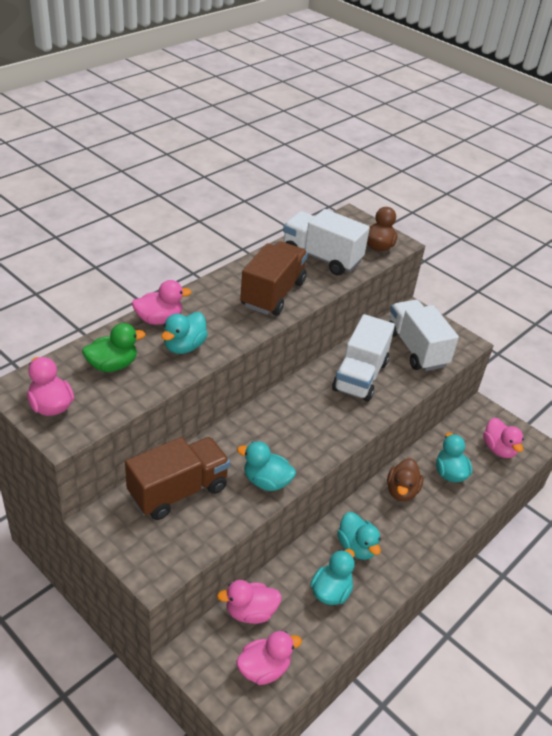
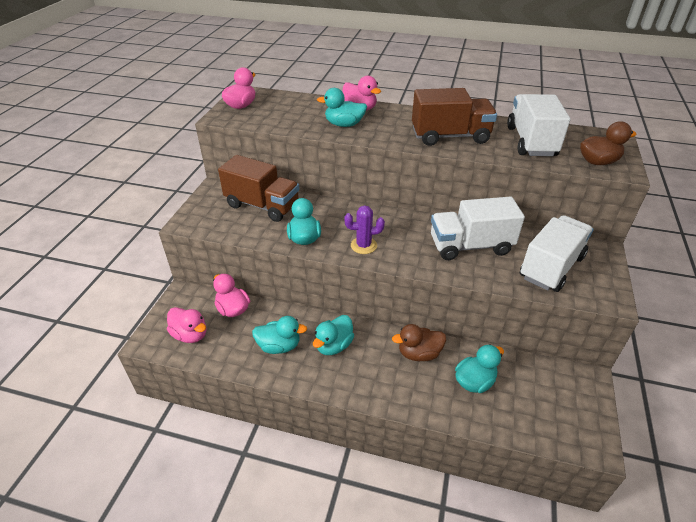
camera: 65 degrees right, 0 degrees up
(112, 365) = (297, 110): green duck -> none
(310, 443) = (363, 245): none -> purple cactus
(498, 449) = (549, 413): pink duck -> none

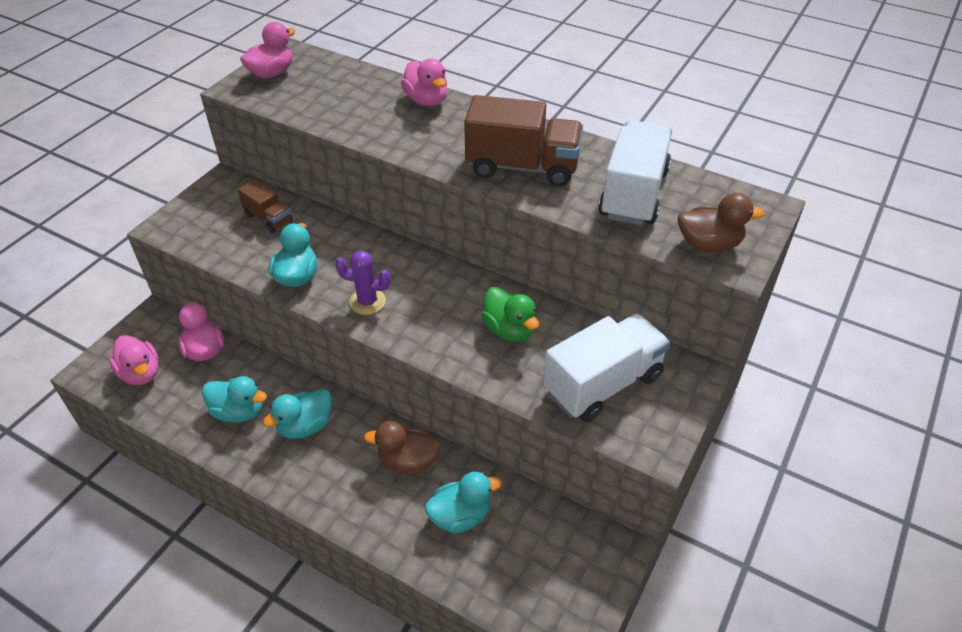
camera: 15 degrees right, 5 degrees up
(262, 205) = (268, 218): brown truck -> brown truck, size x0.54
(344, 124) = (389, 124): turquoise duck -> none
(470, 246) = (509, 330): white truck -> green duck

